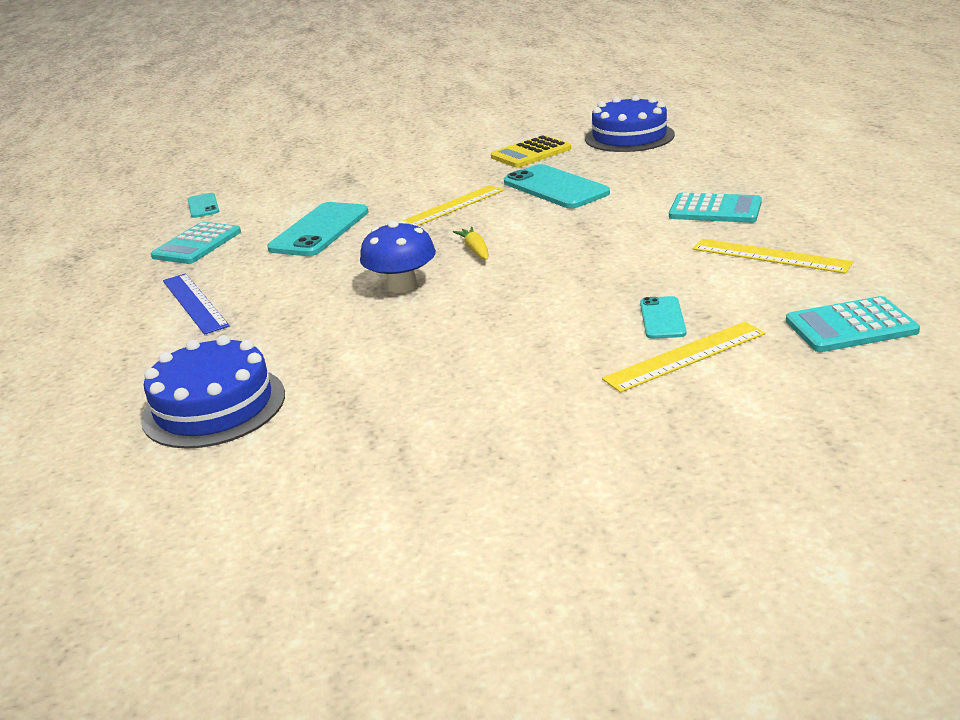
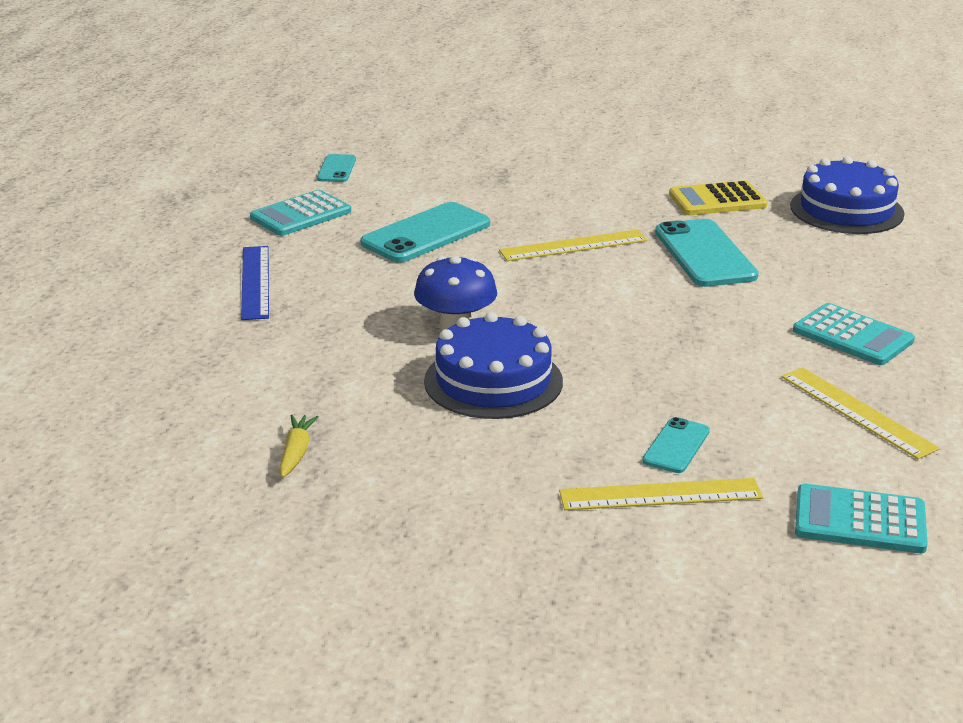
camera: 20 degrees right, 0 degrees up
(214, 406) = (201, 398): blue cake -> blue cake (493, 381)
(475, 250) = (558, 306): yellow carrot -> yellow carrot (296, 453)

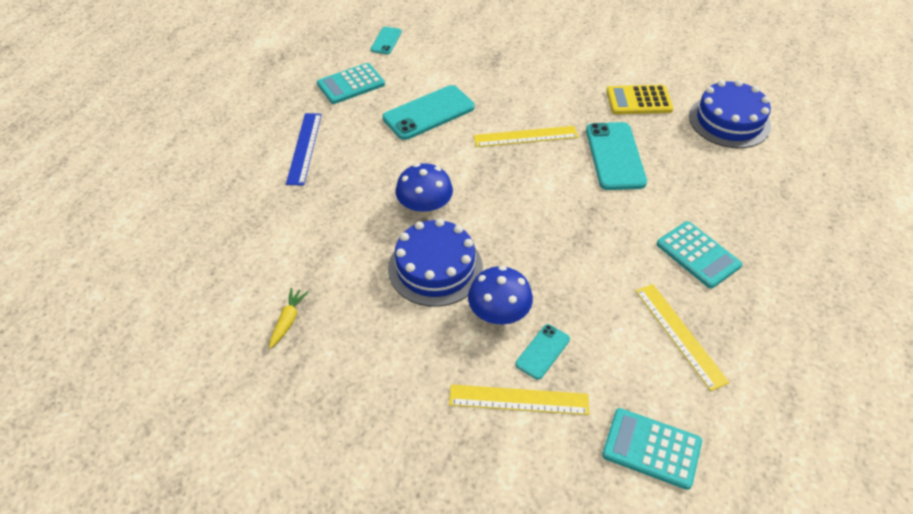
camera: 10 degrees right, 20 degrees up
(601, 416) = (499, 314): none -> blue mushroom

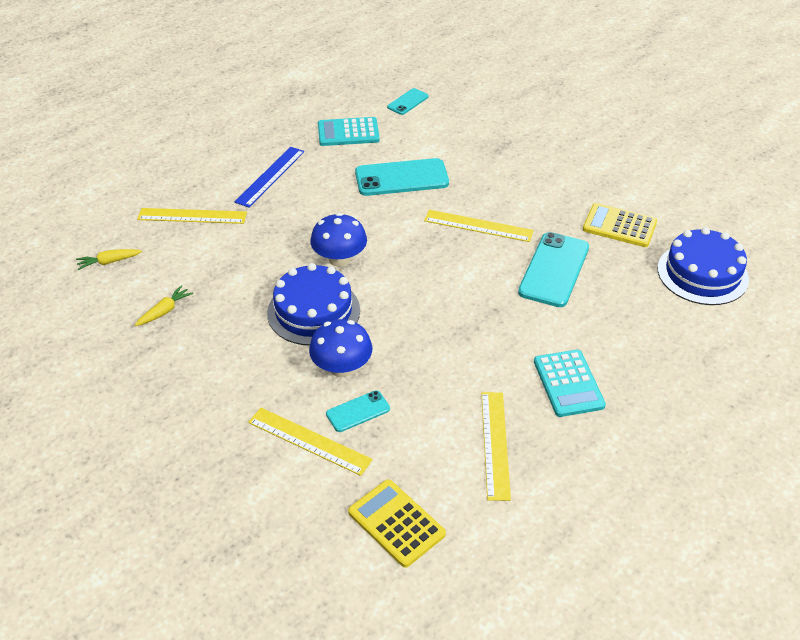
camera: 25 degrees right, 5 degrees down
(194, 289) = (109, 262): none -> yellow carrot
(252, 212) = (192, 216): none -> yellow ruler
(651, 448) = (396, 523): turquoise calculator -> yellow calculator

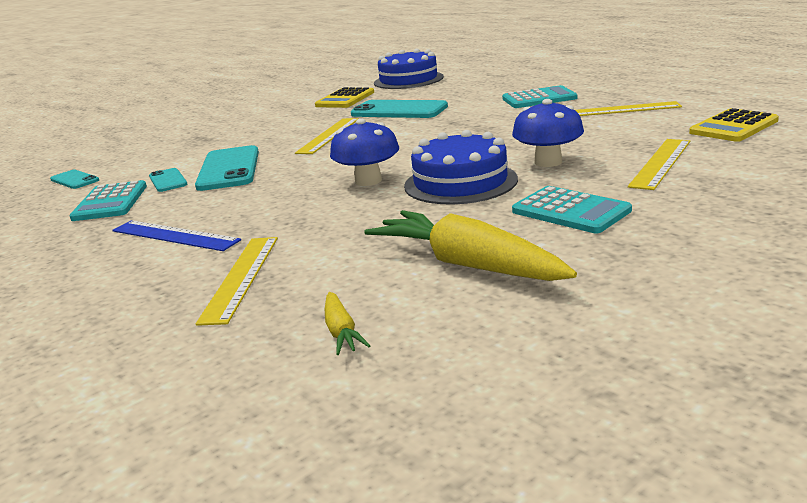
camera: 85 degrees left, 20 degrees down
(164, 311) = (468, 264): yellow carrot -> yellow carrot, size x2.21
(227, 368) = (570, 211): none -> turquoise calculator
(358, 411) = (607, 150): turquoise phone -> turquoise phone (168, 180)

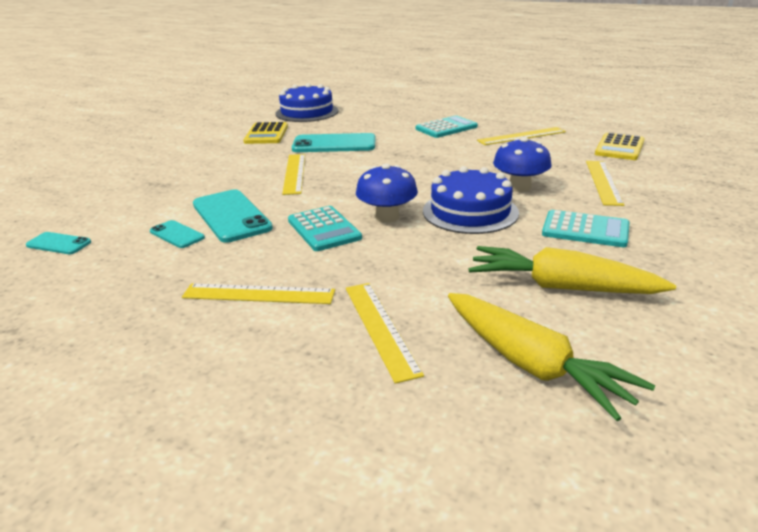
camera: 25 degrees left, 5 degrees up
(110, 202) = (138, 265): turquoise calculator -> turquoise calculator (324, 229)
(174, 235) = (258, 294): blue ruler -> yellow ruler
(341, 331) = (532, 365): yellow carrot -> yellow carrot, size x2.21

